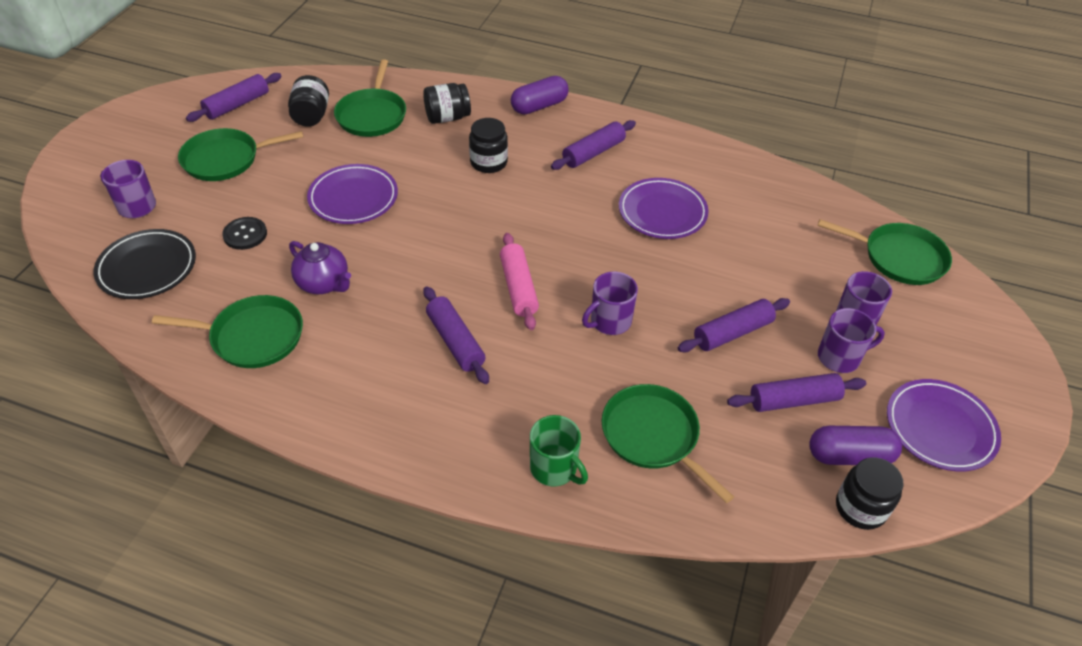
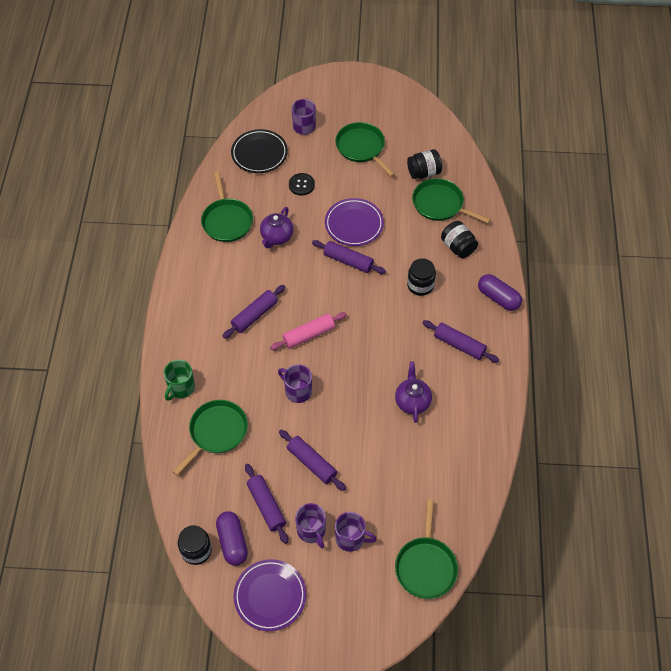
camera: 75 degrees right, 10 degrees up
(237, 105) = (416, 131): purple rolling pin -> purple rolling pin (348, 261)
(372, 115) = (440, 204): green pan -> green pan turned 45 degrees clockwise
(662, 212) = (412, 401): purple plate -> purple teapot

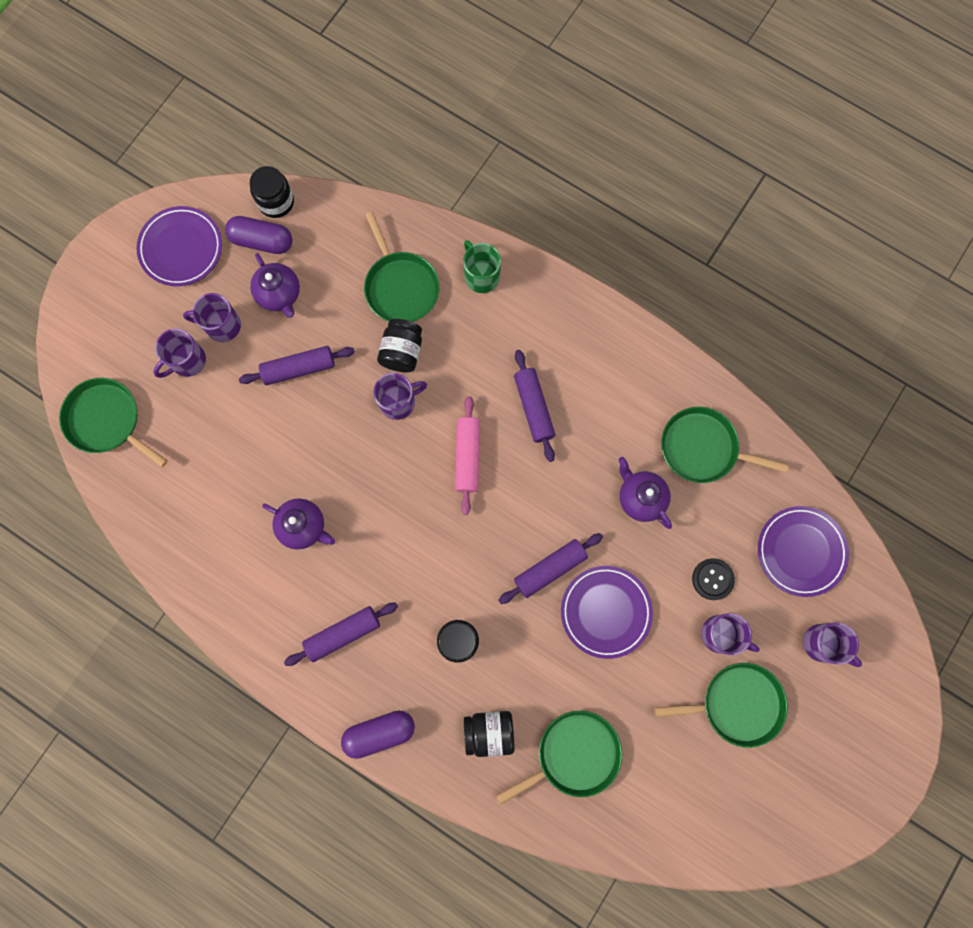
camera: 120 degrees right, 20 degrees up
(259, 153) = (800, 551): black plate -> purple plate
(266, 506) = (280, 295): purple rolling pin -> purple teapot
(330, 169) = (720, 634): none -> purple mug
(423, 172) = (643, 767): black jar -> black jar (402, 352)

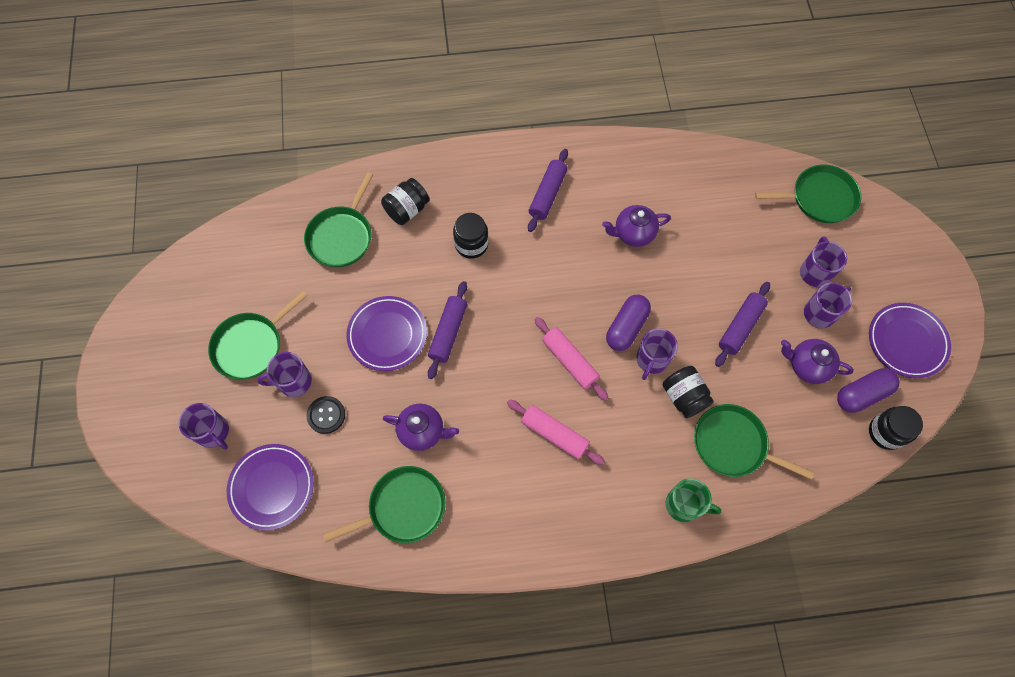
camera: 140 degrees right, 10 degrees down
(379, 732) = (474, 161): purple capsule -> purple capsule (626, 327)
(534, 408) = (554, 434): purple rolling pin -> pink rolling pin
(822, 644) = (213, 432): purple mug -> purple mug turned 135 degrees counterclockwise

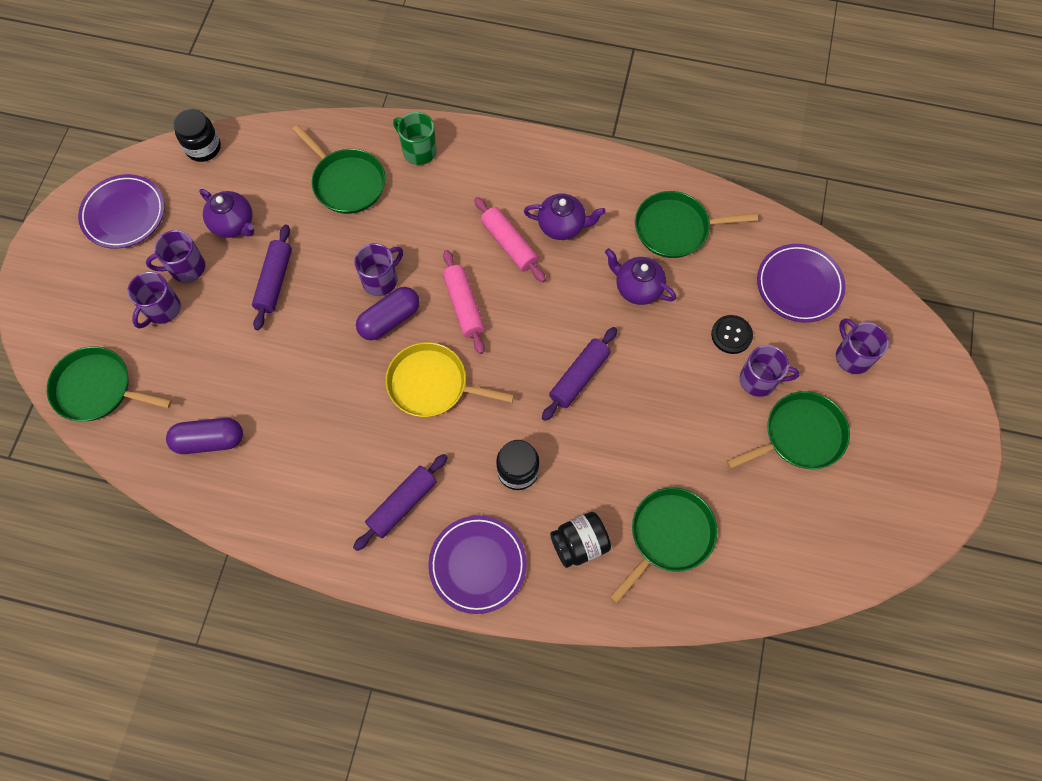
camera: 160 degrees left, 0 degrees up
(387, 335) = (646, 397): purple plate -> purple plate (477, 565)
(566, 286) = (432, 384): none -> yellow pan
(633, 233) = (328, 419): purple teapot -> purple teapot (562, 226)
(684, 397) = (368, 236): black jar -> none
(740, 327) = (274, 281): purple rolling pin -> purple rolling pin turned 45 degrees counterclockwise
(862, 394) = (201, 184): purple capsule -> purple capsule (209, 440)

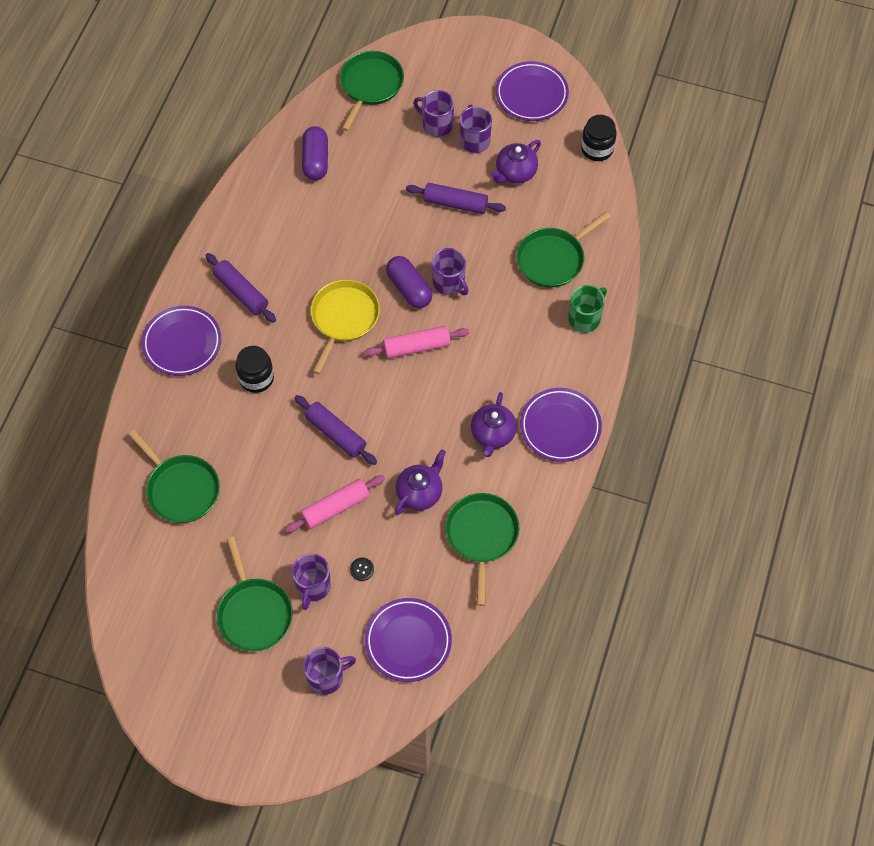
camera: 95 degrees right, 5 degrees down
(509, 244) = (476, 388): pink rolling pin -> pink rolling pin (335, 508)
(546, 167) = (560, 427): none -> purple plate
(579, 544) = (186, 419): black jar -> none
(731, 335) = (362, 569): black button -> black button, size x0.62

